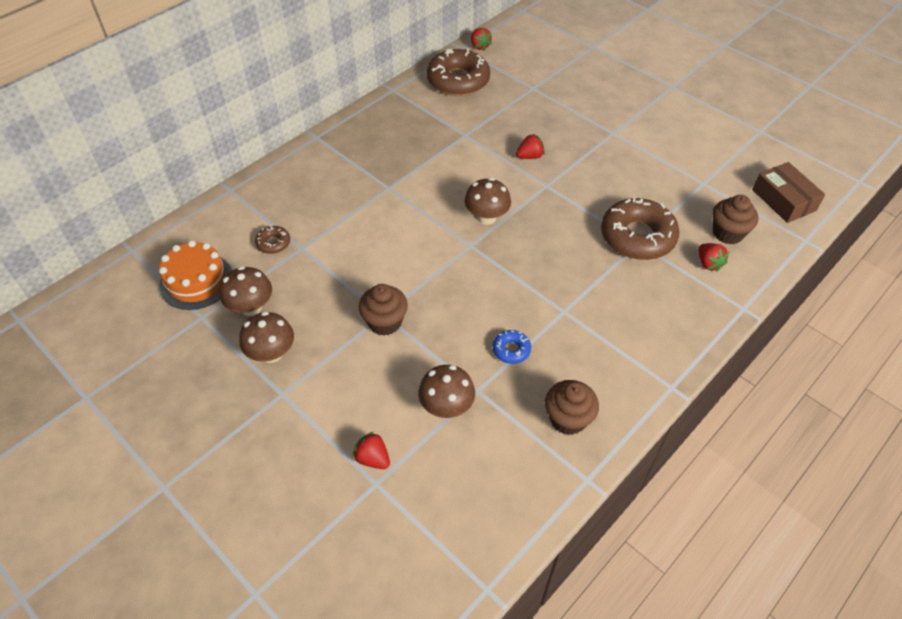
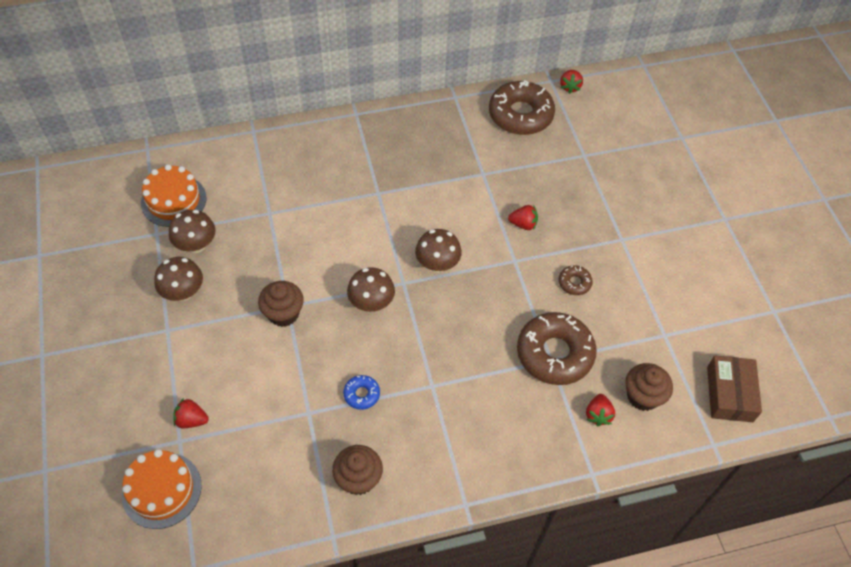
camera: 30 degrees right, 5 degrees up
(273, 243) = (251, 197): brown donut -> brown donut (574, 283)
(373, 458) = (191, 420): red strawberry -> red strawberry turned 60 degrees counterclockwise
(395, 538) = (161, 490): none -> orange cake
(446, 407) = (275, 412): brown mushroom -> brown mushroom (371, 303)

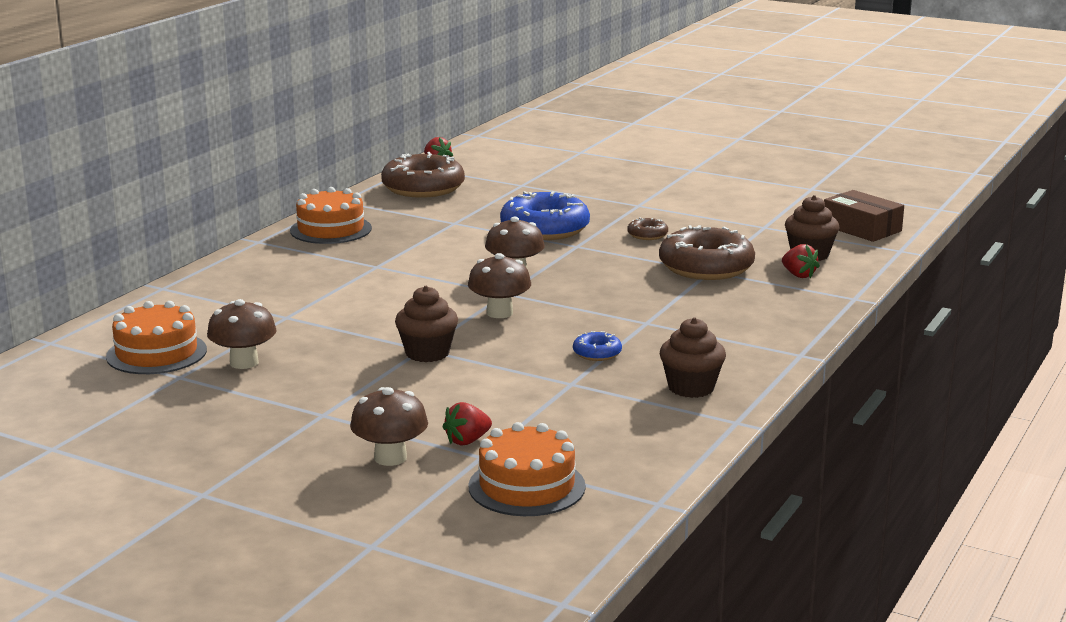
camera: 45 degrees left, 35 degrees down
(183, 292) = (291, 389): brown mushroom -> brown mushroom (390, 458)
(407, 129) = (331, 229): none -> orange cake
(523, 224) = (545, 229): red strawberry -> blue donut

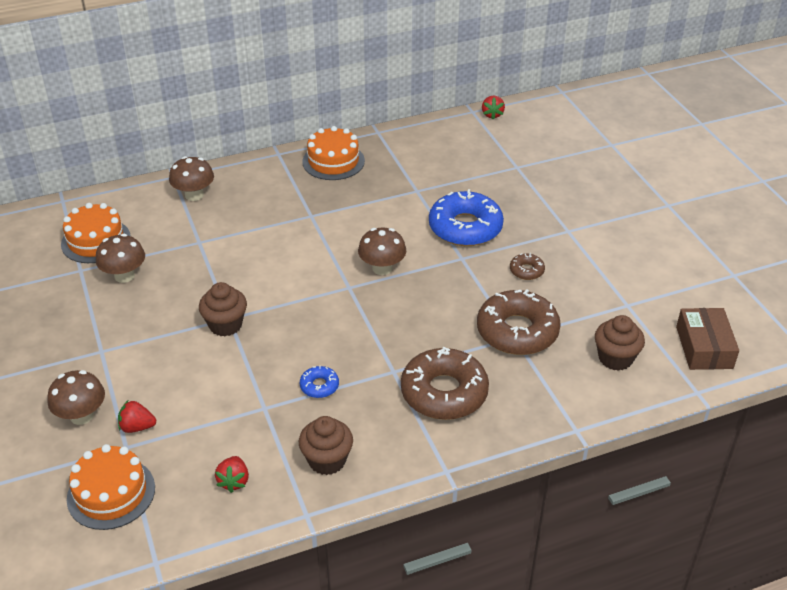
camera: 40 degrees right, 20 degrees up
(423, 188) = (446, 140): brown donut -> brown donut (444, 392)
(499, 313) = (318, 307): brown mushroom -> brown mushroom (194, 195)
(798, 275) = (572, 378): red strawberry -> red strawberry (234, 481)

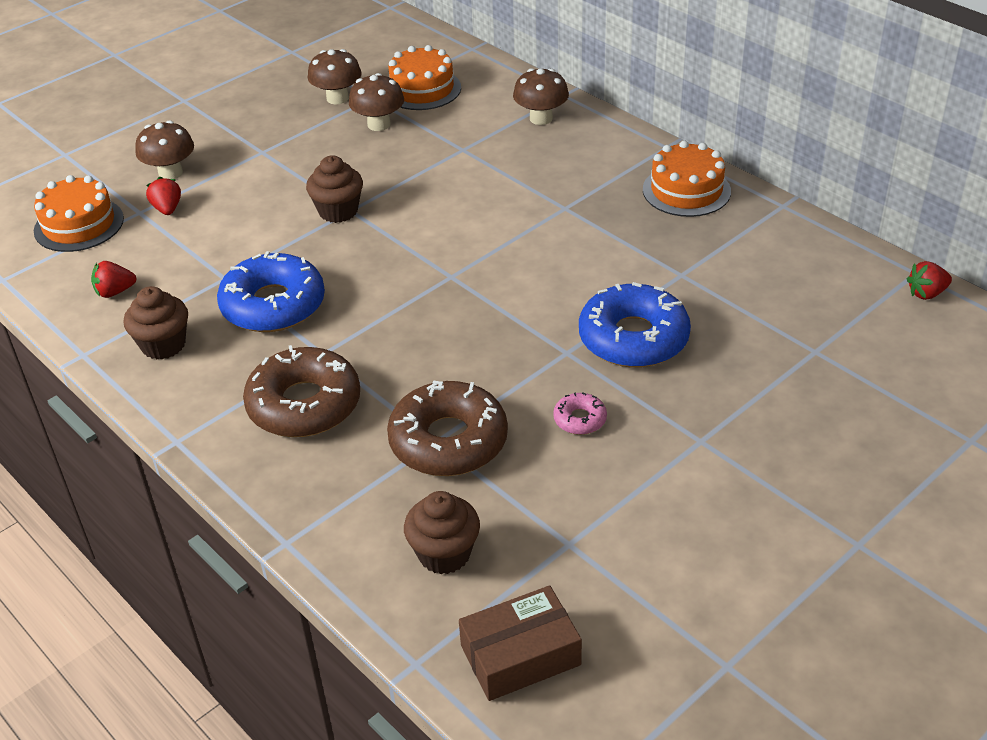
camera: 70 degrees right, 0 degrees up
(319, 386) = (273, 305): blue donut -> blue donut, size x2.21
(382, 268) = (502, 291): brown mushroom -> brown mushroom (337, 98)
(526, 270) = (580, 419): brown donut -> pink donut

